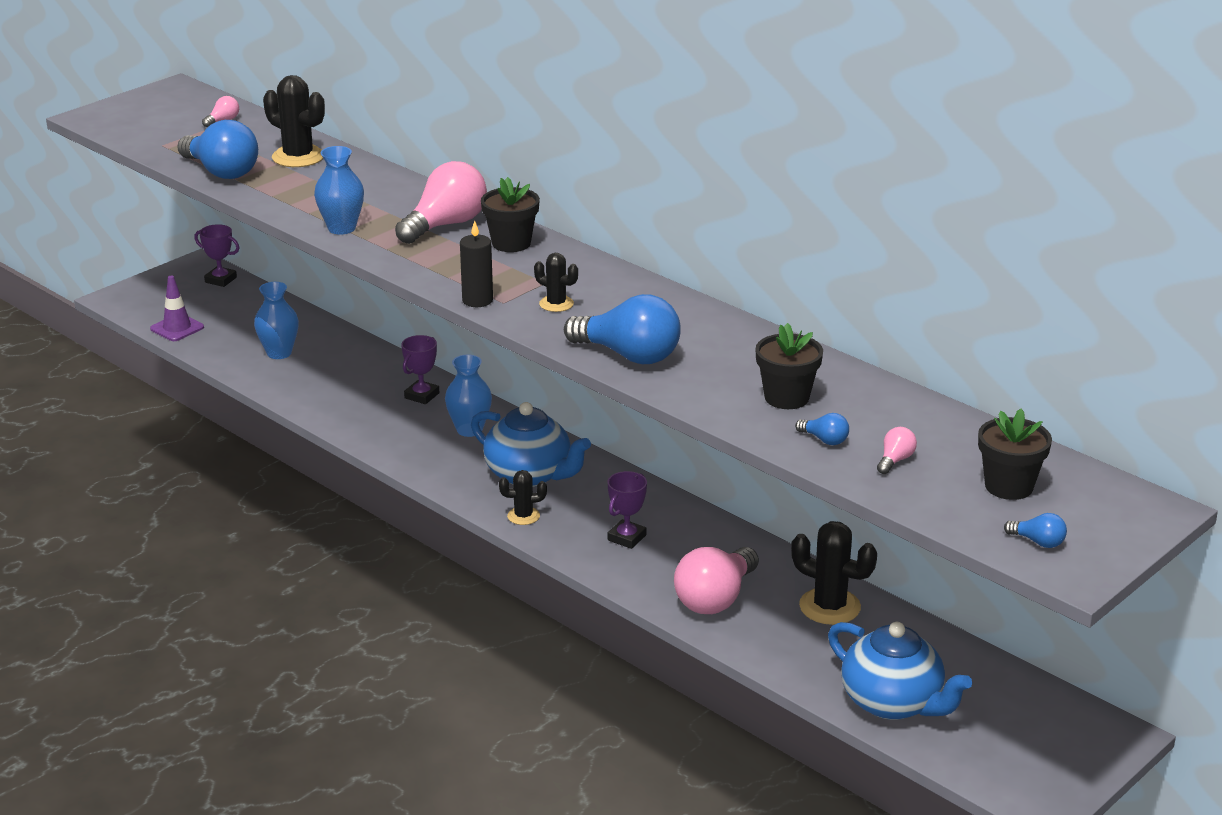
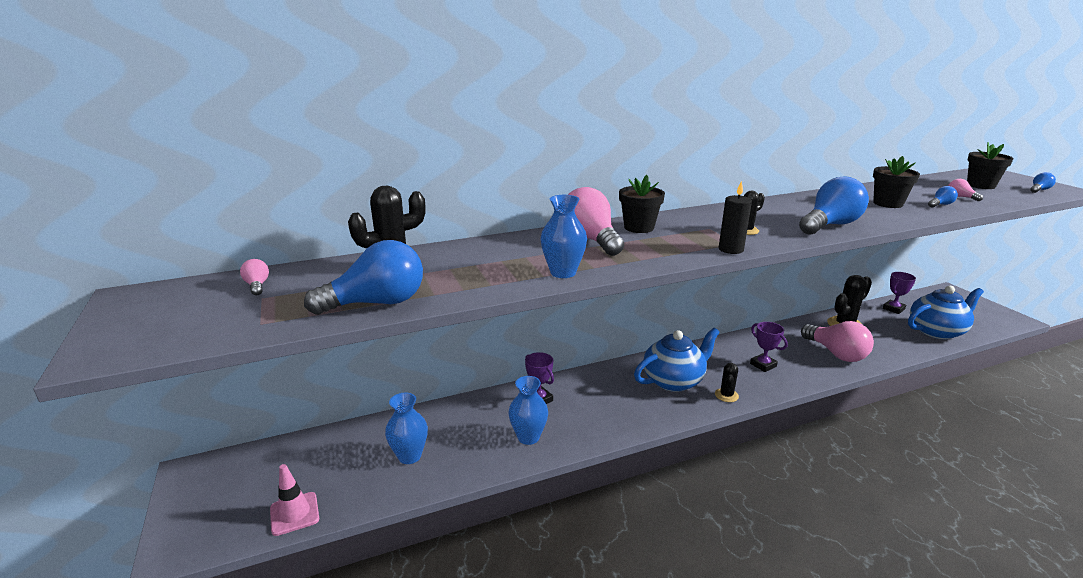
camera: 65 degrees left, 5 degrees down
(177, 328) = (294, 514): purple traffic cone -> pink traffic cone
(220, 280) = (238, 462): purple trophy -> purple trophy (893, 309)
(469, 430) = (601, 390): blue vase -> blue vase (528, 437)

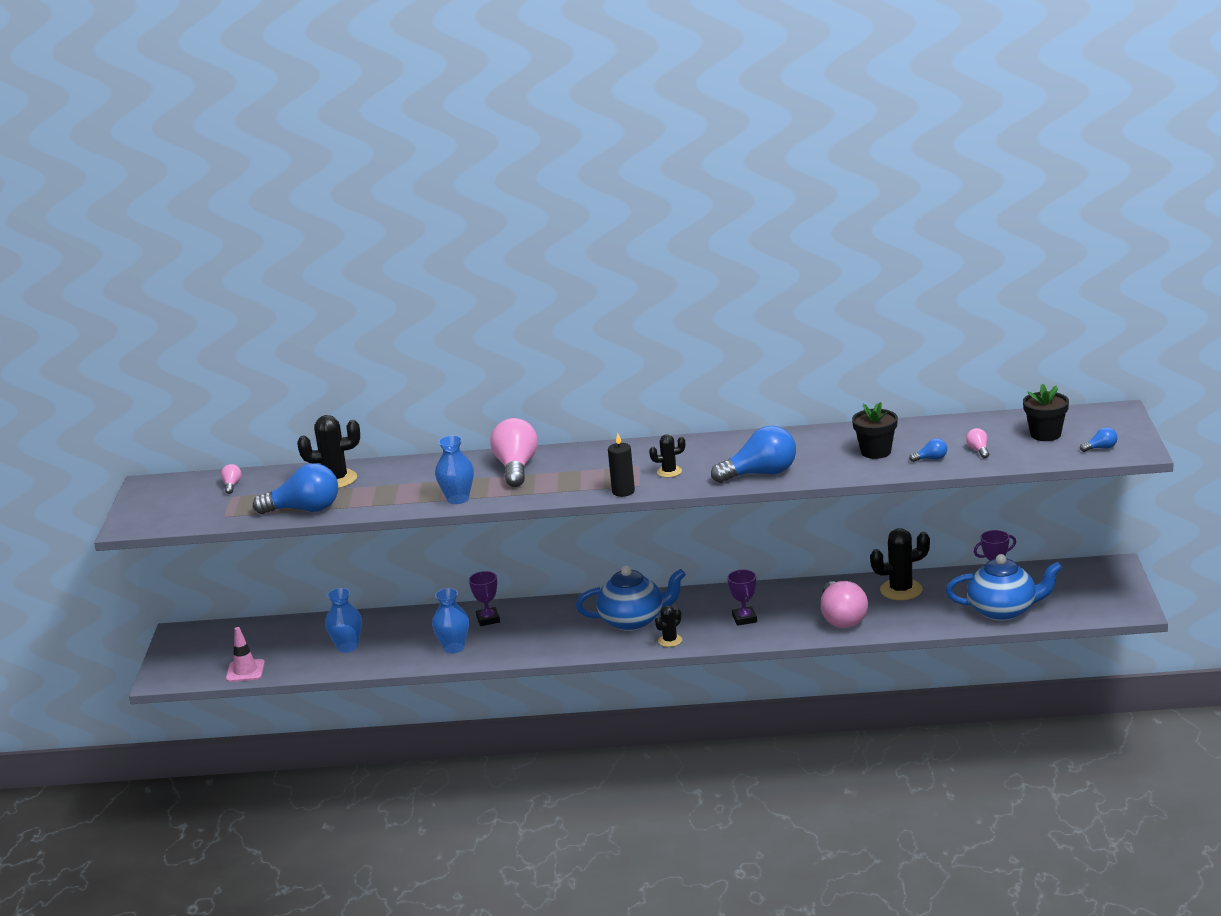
camera: 25 degrees right, 0 degrees up
(639, 227) = (576, 458): black flower pot -> none

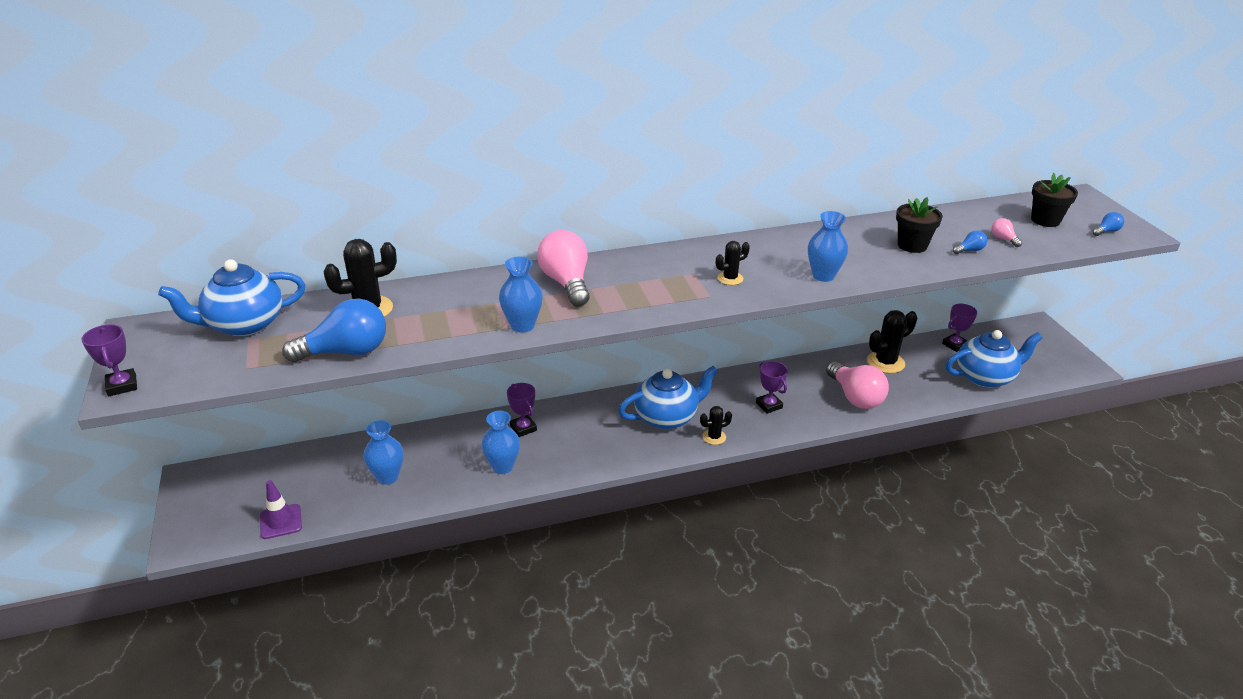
camera: 20 degrees left, 10 degrees up
(129, 522) = (122, 385): none -> purple trophy
(232, 485) = (244, 324): pink light bulb -> blue teapot
(245, 671) = (281, 521): pink traffic cone -> purple traffic cone
(623, 491) = (698, 305): black candle -> none
(670, 640) = (714, 437): black cactus -> black cactus turned 45 degrees clockwise
(760, 474) = (823, 276): blue light bulb -> blue vase

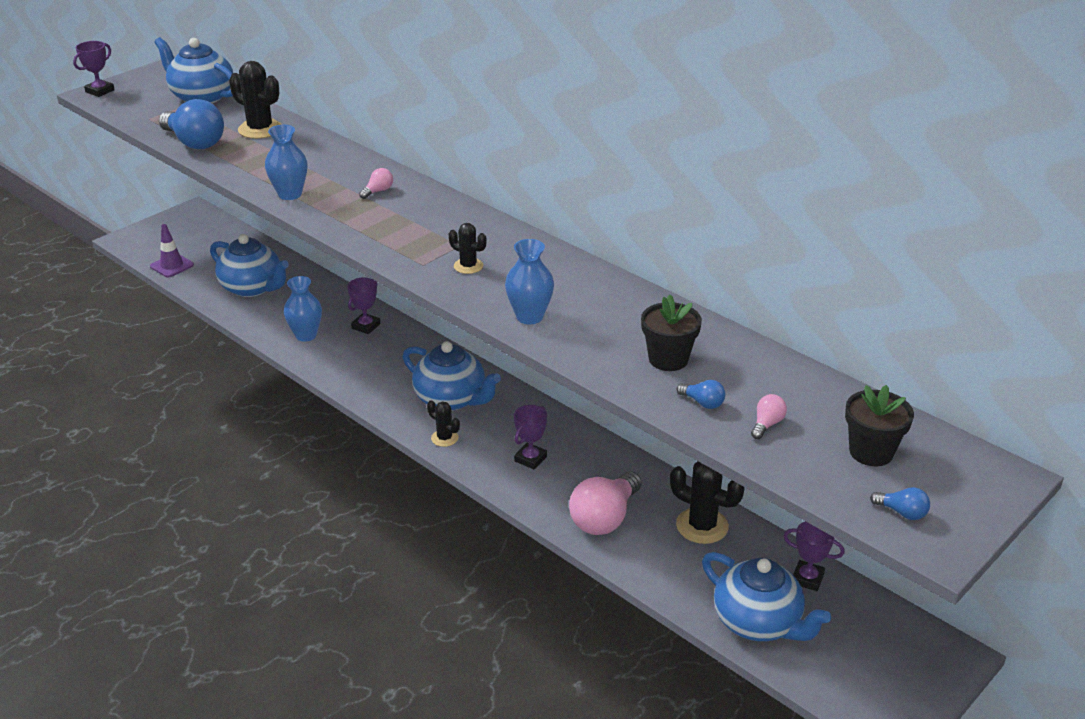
camera: 60 degrees right, 0 degrees up
(387, 477) = (252, 288): blue vase -> blue teapot
(566, 283) = (378, 191): pink light bulb -> pink light bulb, size x0.43

